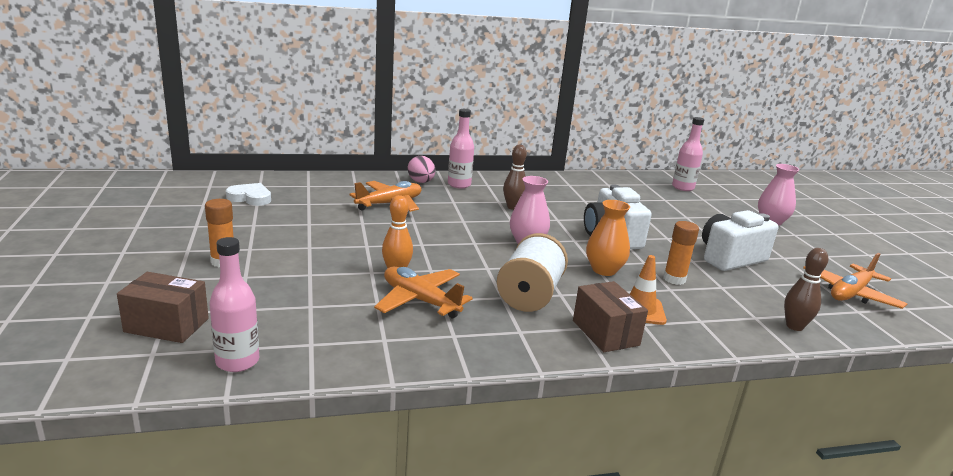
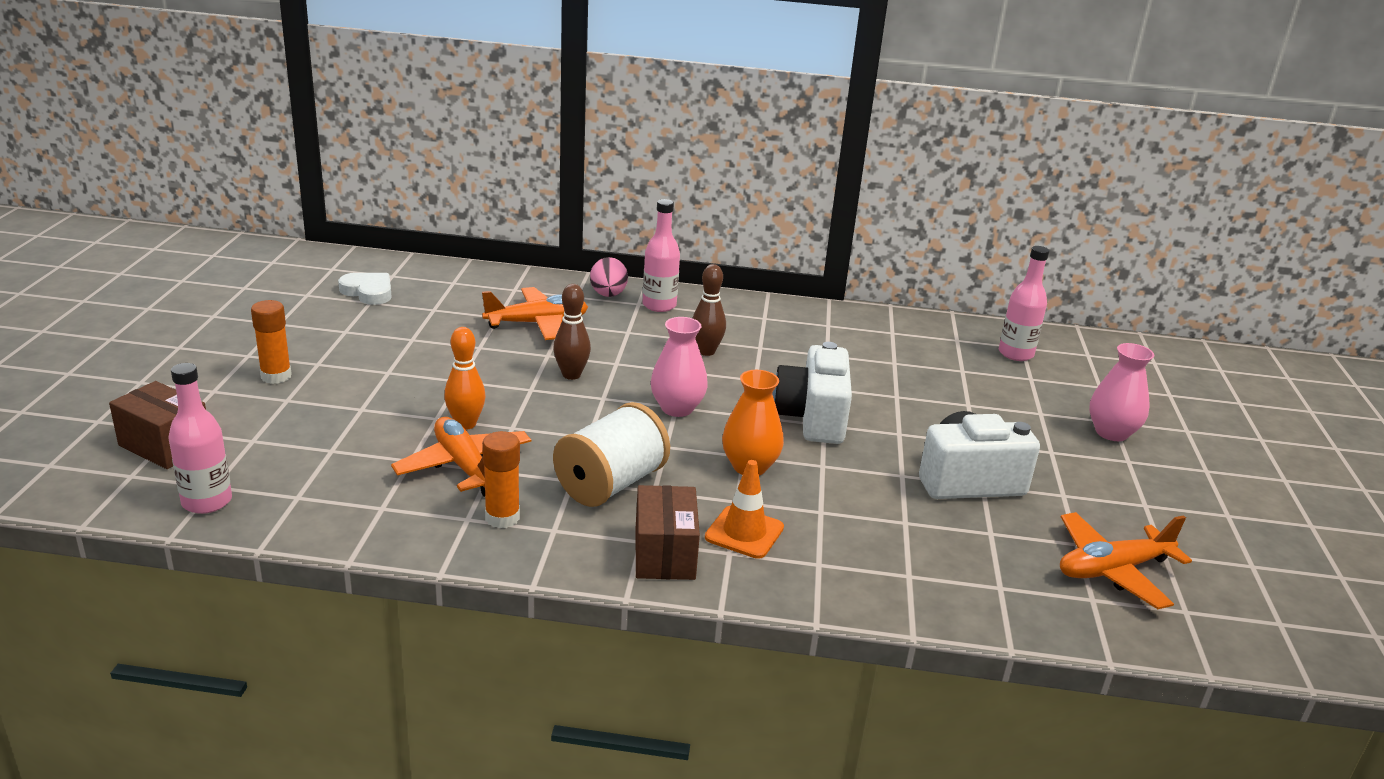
camera: 20 degrees right, 5 degrees up
(674, 279) = (842, 498): orange glue stick -> orange glue stick (502, 518)
(794, 326) = (956, 600): brown bowling pin -> brown bowling pin (571, 375)

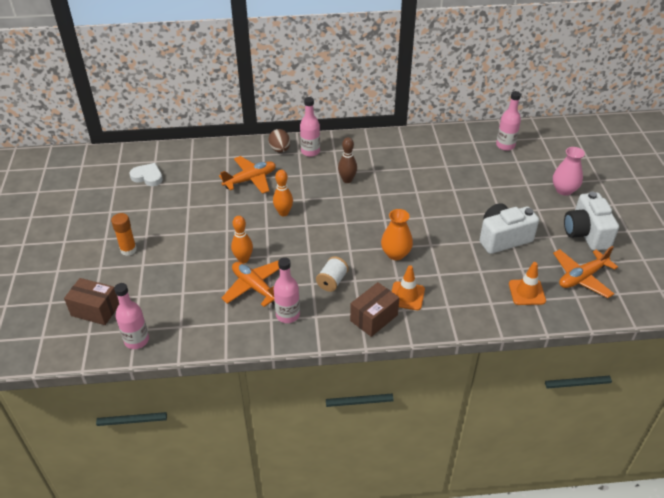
camera: 10 degrees left, 15 degrees up
(502, 518) = (287, 315): orange glue stick -> pink bottle
(571, 375) = (283, 213): brown bowling pin -> orange bowling pin
(608, 295) = (280, 150): pink egg -> brown egg
(610, 484) = (332, 281): white spool -> white spool, size x0.59
(664, 554) = (374, 318): brown box -> brown box turned 60 degrees clockwise
(677, 408) = (346, 223): pink vase -> none
(812, 418) = (416, 214): white camera -> white camera (586, 233)
(989, 572) = (527, 292): none -> orange traffic cone

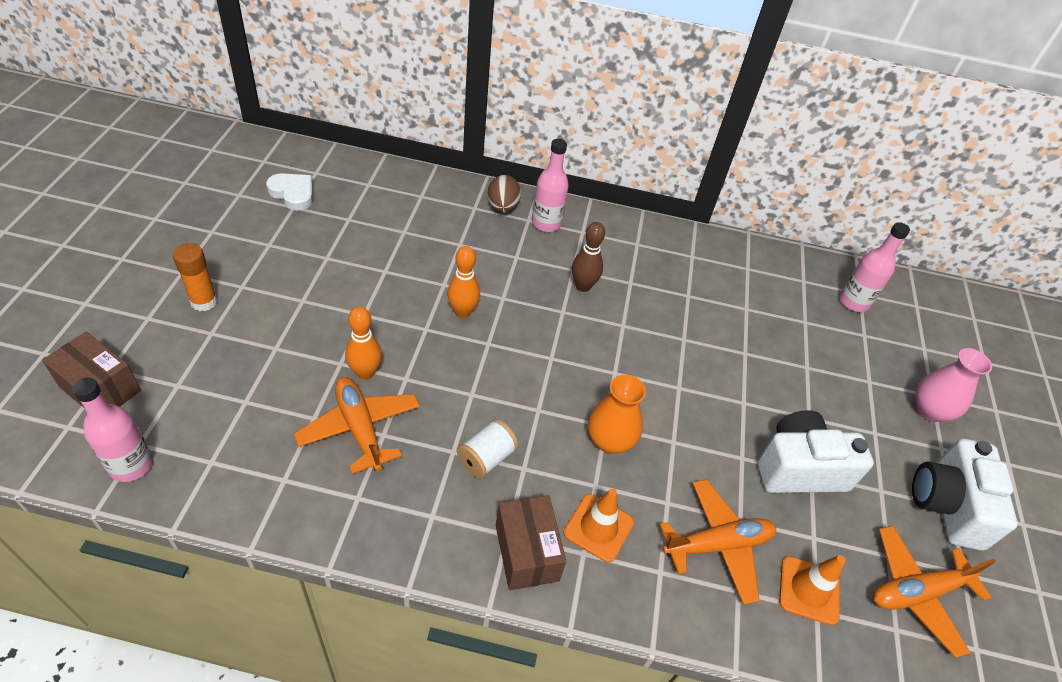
camera: 10 degrees right, 5 degrees up
(250, 180) = (438, 242): orange plane -> orange plane (717, 545)
(287, 315) = (388, 498): pink bottle -> none
(374, 318) = (526, 552): brown box -> brown box turned 75 degrees counterclockwise

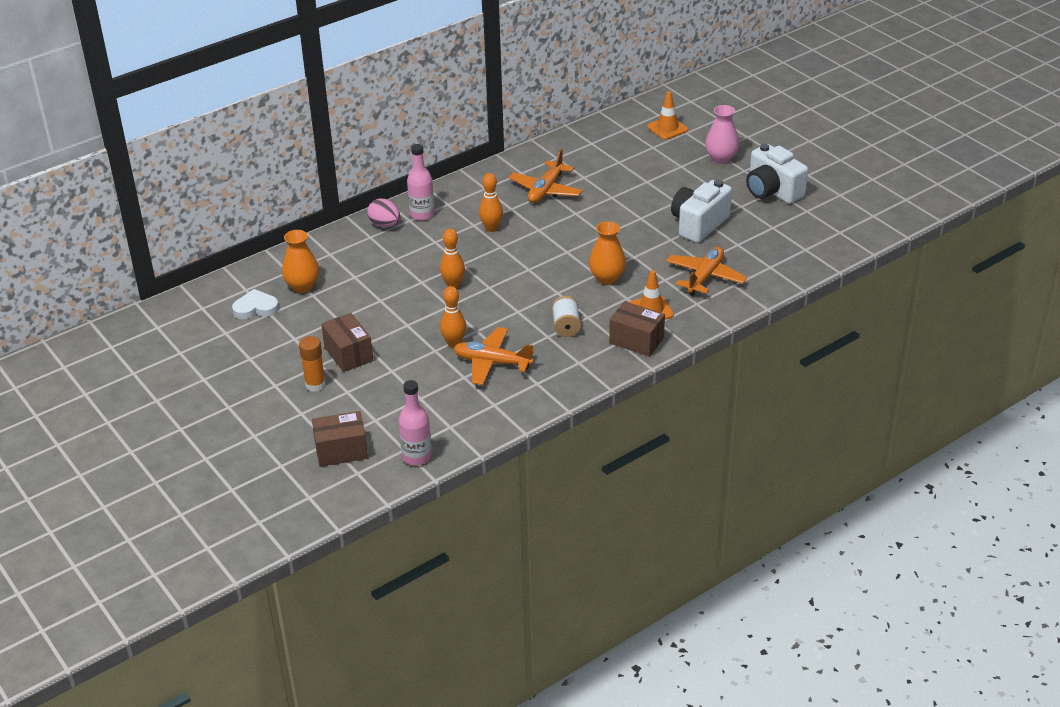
camera: 40 degrees left, 10 degrees down
(275, 297) = (348, 354): none -> brown box
(354, 205) = (302, 286): none -> orange vase
(502, 207) = (385, 225): brown egg -> pink egg
(583, 286) = (491, 228): brown bowling pin -> orange bowling pin
(809, 590) = (759, 263): orange traffic cone -> orange traffic cone (667, 128)
(853, 302) = (628, 135): pink bottle -> none
(917, 592) = (798, 231): orange plane -> orange plane (546, 190)

